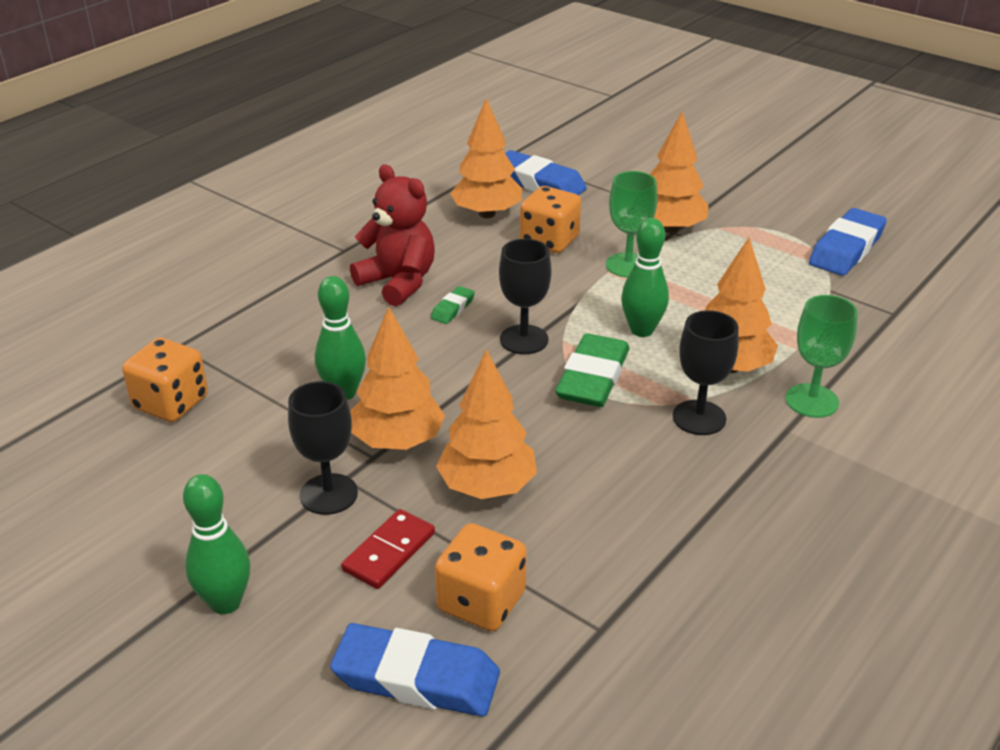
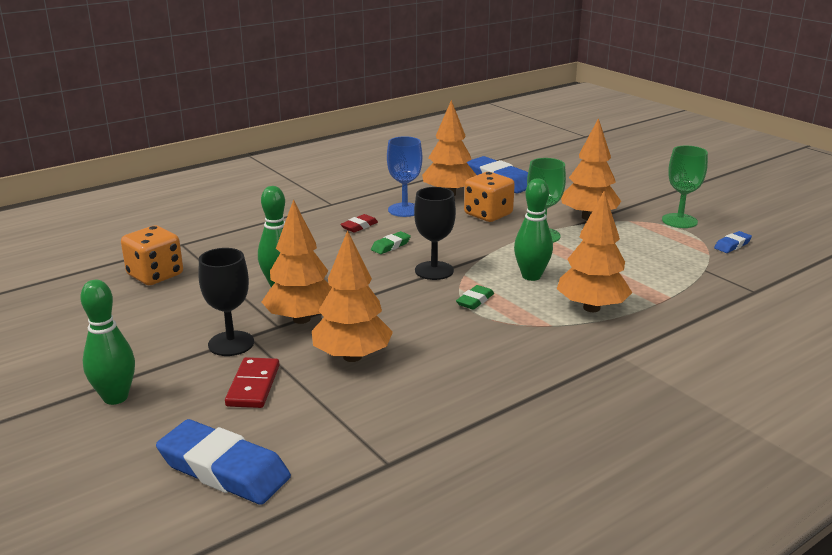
camera: 15 degrees right, 10 degrees down
(389, 552) = (253, 385): red domino -> red domino turned 45 degrees counterclockwise
(398, 282) = (359, 226): red teddy bear -> red eraser
(443, 247) = (404, 210): none -> blue goblet
(481, 602) = (304, 429): orange dice -> none
(593, 378) = (475, 301): green eraser -> green eraser, size x0.48
(699, 418) = (548, 337): black goblet -> none
(811, 401) = (651, 339): green goblet -> green goblet (679, 221)
(846, 249) = (732, 245): blue eraser -> blue eraser, size x0.48

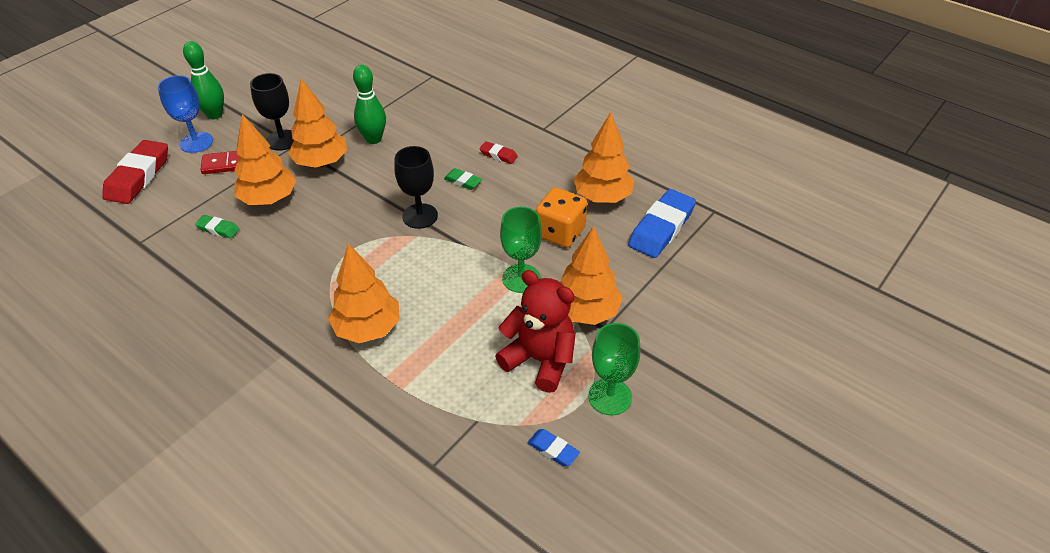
camera: 75 degrees right, 20 degrees up
(155, 275) = (376, 80): orange dice -> none
(224, 470) = (138, 176): blue eraser -> red eraser
(404, 210) = (547, 175): blue goblet -> blue goblet (196, 142)
(475, 301) = (368, 250): green eraser -> green eraser (218, 229)
(531, 276) = (424, 280): green bowling pin -> none
(640, 239) = (540, 360): none -> red teddy bear

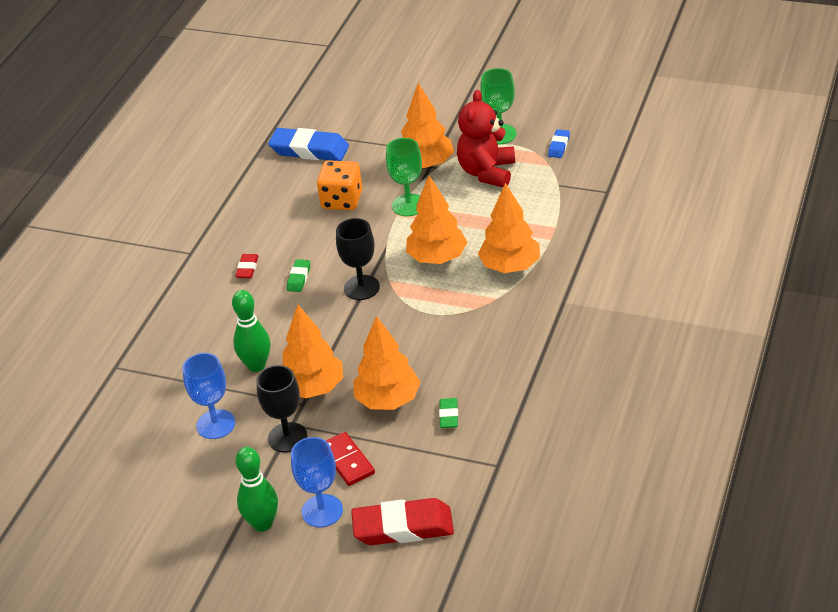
camera: 105 degrees left, 5 degrees down
(329, 110) = (215, 424): none -> blue goblet
(602, 197) = (283, 189): orange tree -> orange tree (437, 258)

